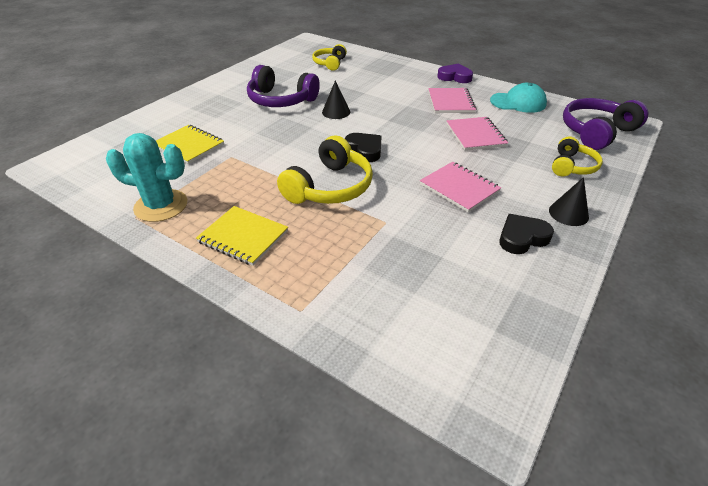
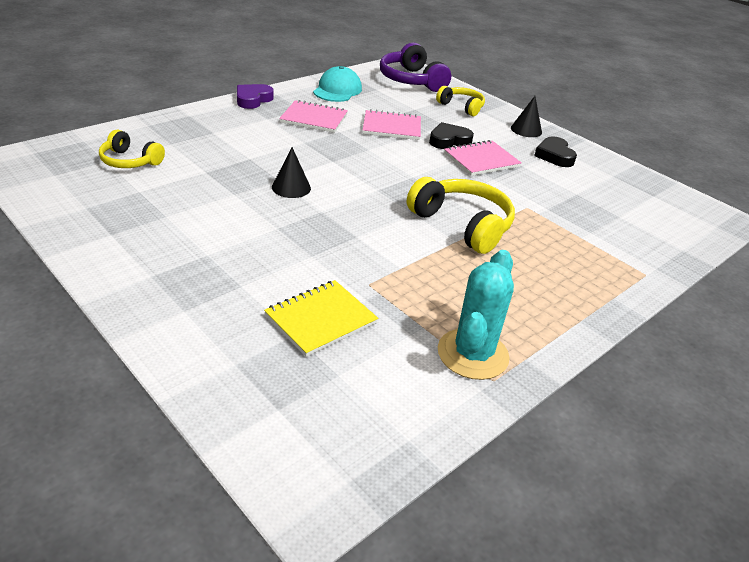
camera: 80 degrees left, 5 degrees down
(243, 237) = (543, 294): yellow notebook -> none
(281, 100) = (224, 221): purple headphones -> none
(364, 150) = (394, 189): black heart -> black heart (449, 140)

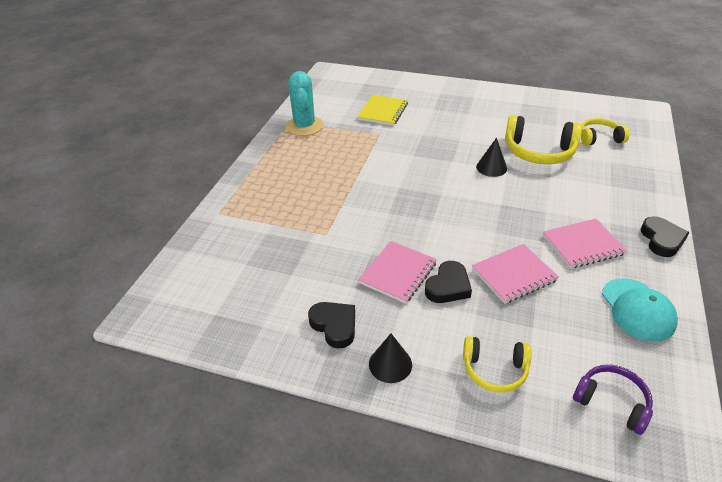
camera: 155 degrees right, 5 degrees up
(253, 99) = (661, 240): purple heart -> black heart
(411, 80) = (611, 402): purple headphones -> purple headphones, size x0.61
(462, 225) = (361, 193): yellow headphones -> yellow headphones (539, 152)

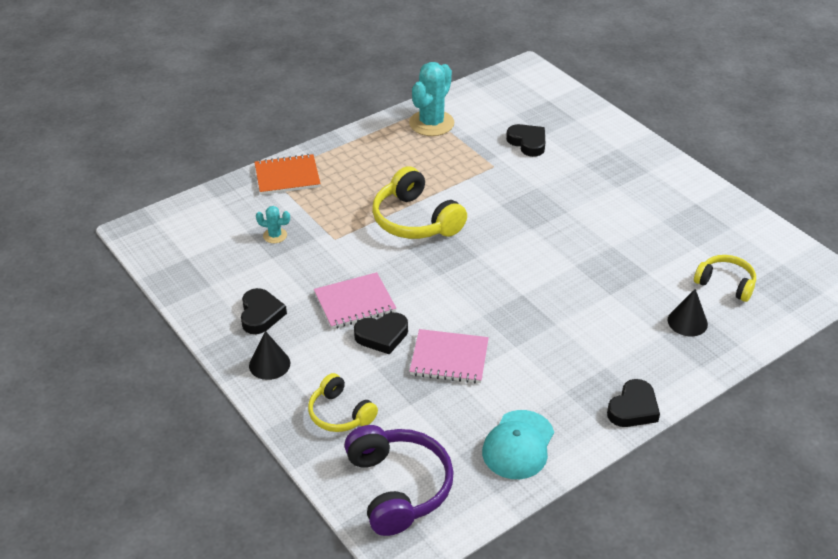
camera: 35 degrees right, 0 degrees up
(235, 207) = (287, 176): none -> orange notebook
(275, 256) = (275, 235): none -> turquoise cactus
(383, 112) = (527, 143): yellow notebook -> black heart
(491, 167) = (561, 255): black cone -> black cone (687, 322)
(539, 152) = (634, 264): yellow headphones -> yellow headphones (415, 220)
(583, 245) = (548, 370): pink notebook -> none
(611, 402) = (398, 487): purple headphones -> purple headphones, size x1.63

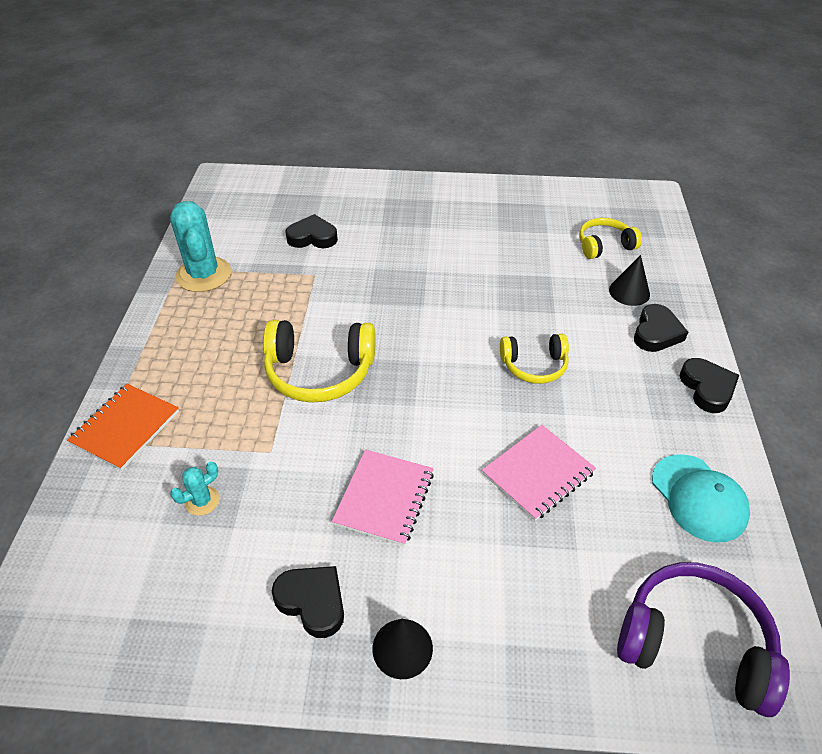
camera: 50 degrees left, 5 degrees up
(340, 413) = (542, 626): yellow headphones -> yellow headphones (534, 365)
(382, 336) = (456, 507): black heart -> black heart (656, 333)

